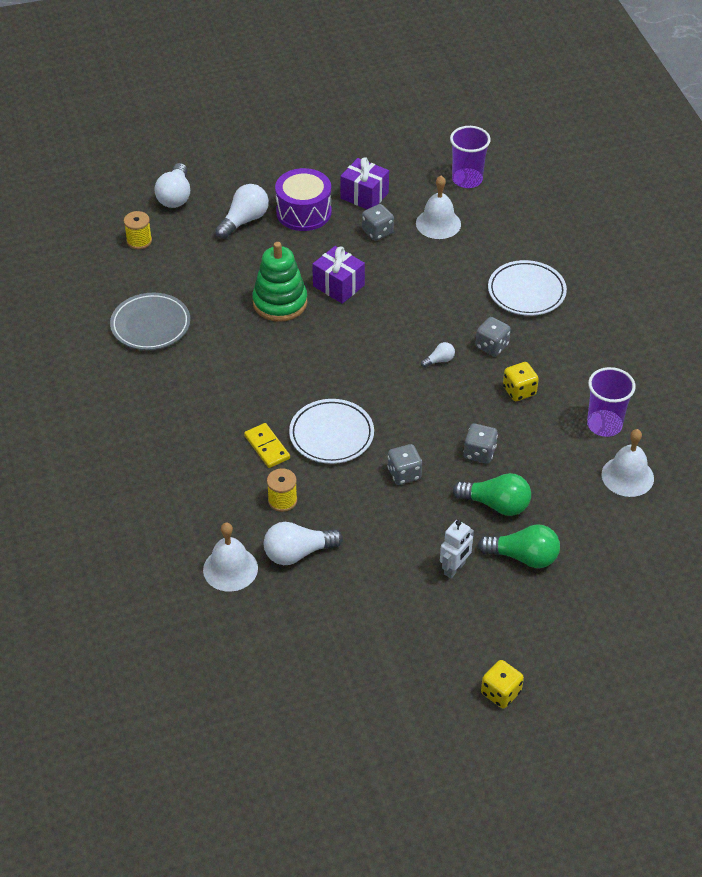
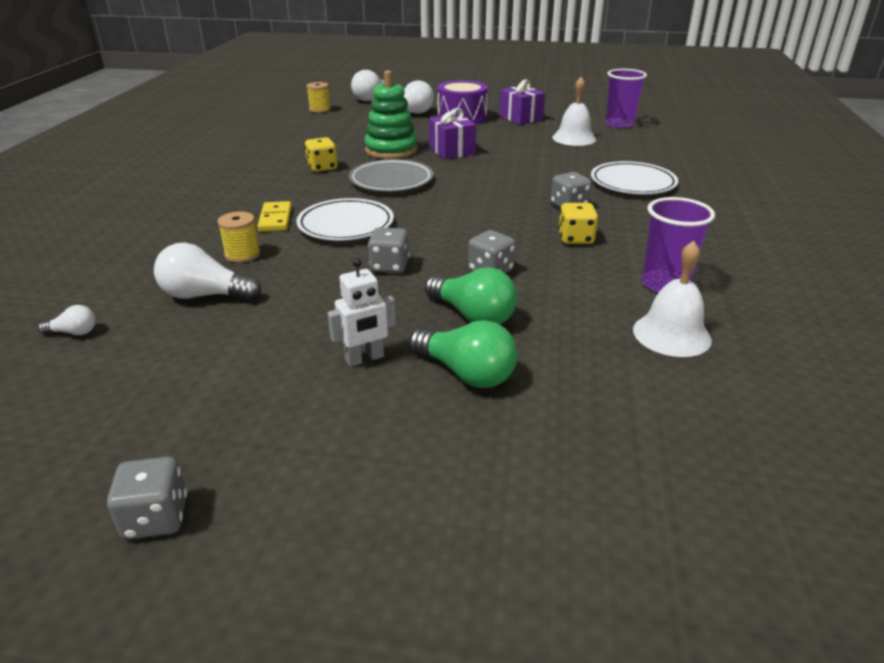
camera: 25 degrees right, 15 degrees down
(150, 325) = (273, 142): grey plate -> grey plate (391, 181)
(230, 569) = (123, 288): white bell -> none
(377, 232) = (514, 134): grey dice -> grey dice (156, 518)
(439, 360) = (505, 204): white light bulb -> white light bulb (74, 332)
(500, 693) = (284, 530): yellow dice -> yellow dice (322, 167)

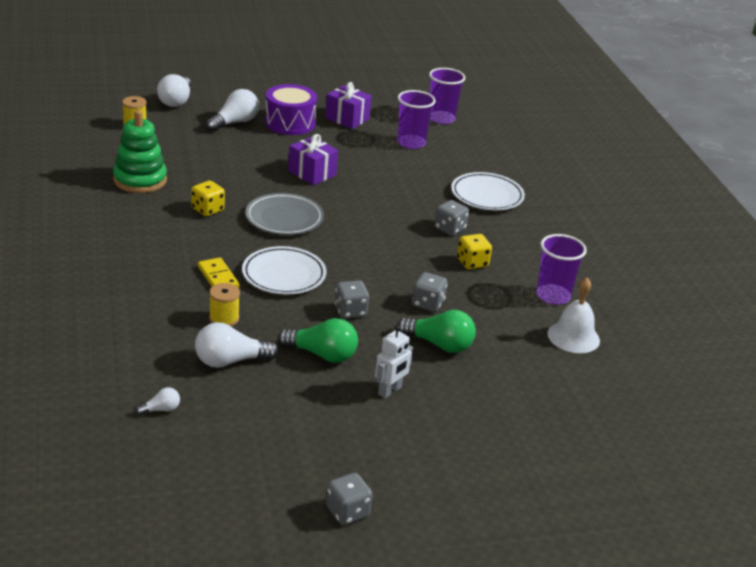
camera: 25 degrees left, 0 degrees up
(391, 150) = (254, 178): green stacking toy -> green stacking toy (140, 180)
(466, 373) = (462, 389): green light bulb -> green light bulb (322, 354)
(574, 138) = (411, 143): white bell -> purple cup

